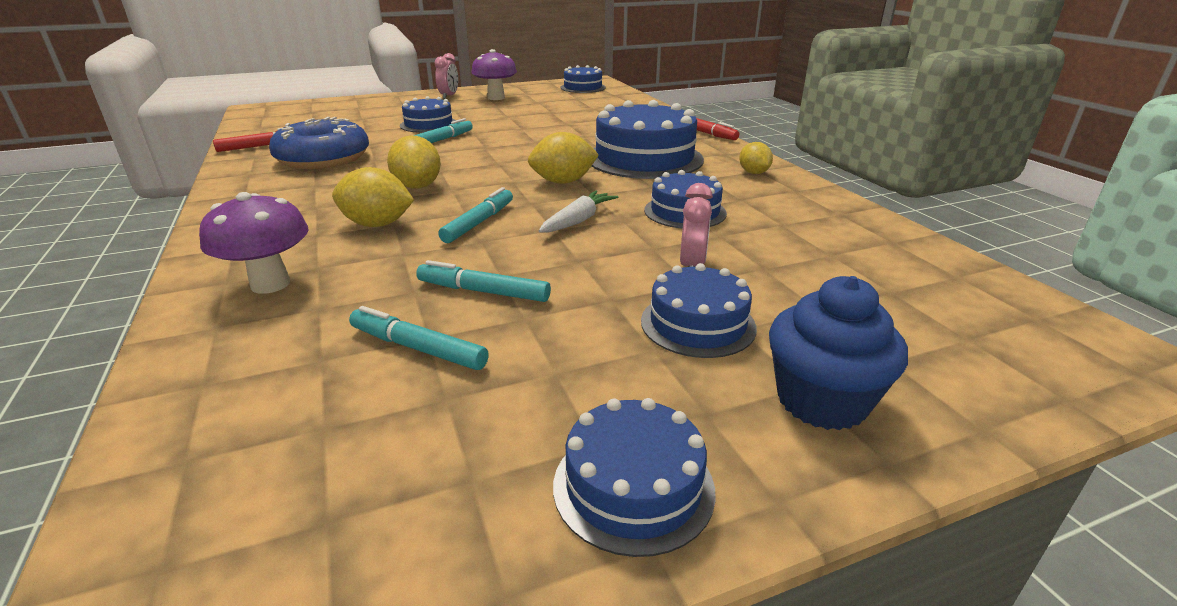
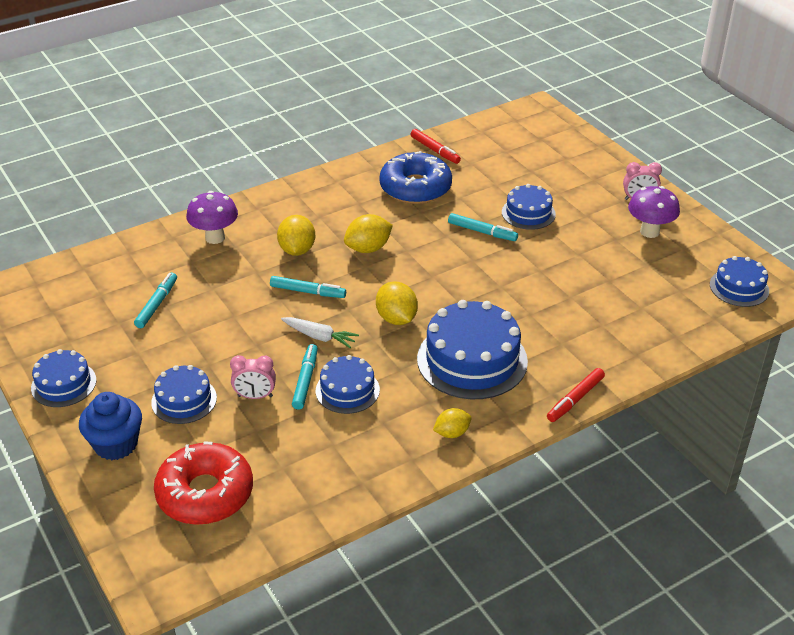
camera: 80 degrees right, 10 degrees up
(483, 292) = (213, 313): turquoise marker -> turquoise marker (305, 380)
(906, 310) = (205, 493): none -> red donut

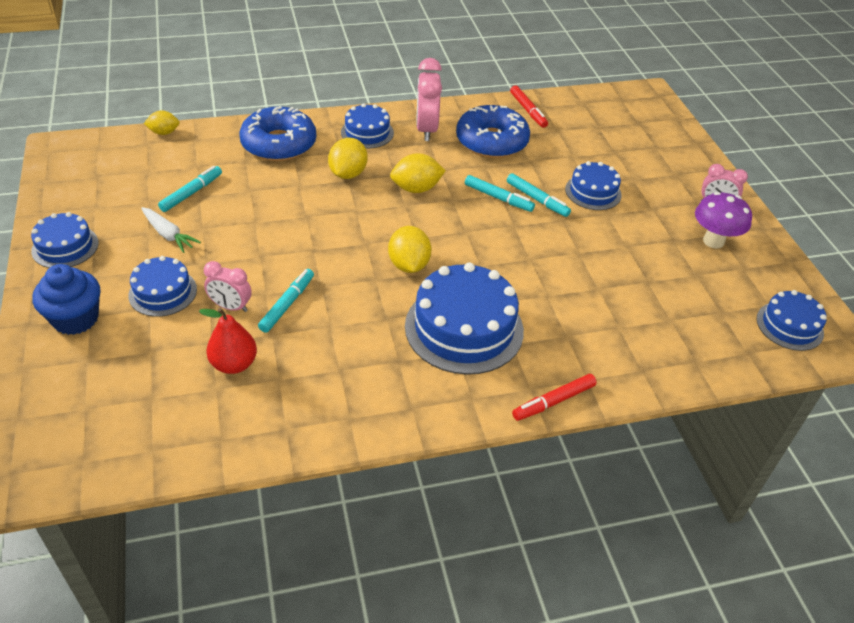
camera: 15 degrees right, 5 degrees up
(205, 493) = (128, 394): red donut -> none
(215, 238) = (279, 144): purple mushroom -> blue donut
(286, 443) = (234, 364): none -> red pear
(308, 292) = (337, 216): turquoise marker -> turquoise marker (498, 198)
(319, 337) = (324, 263): white carrot -> white carrot (168, 235)
(347, 390) = (322, 325): blue cake -> blue cake (367, 132)
(349, 191) = (426, 130): none -> pink clock
(452, 433) = (405, 401): yellow lemon -> yellow lemon (164, 132)

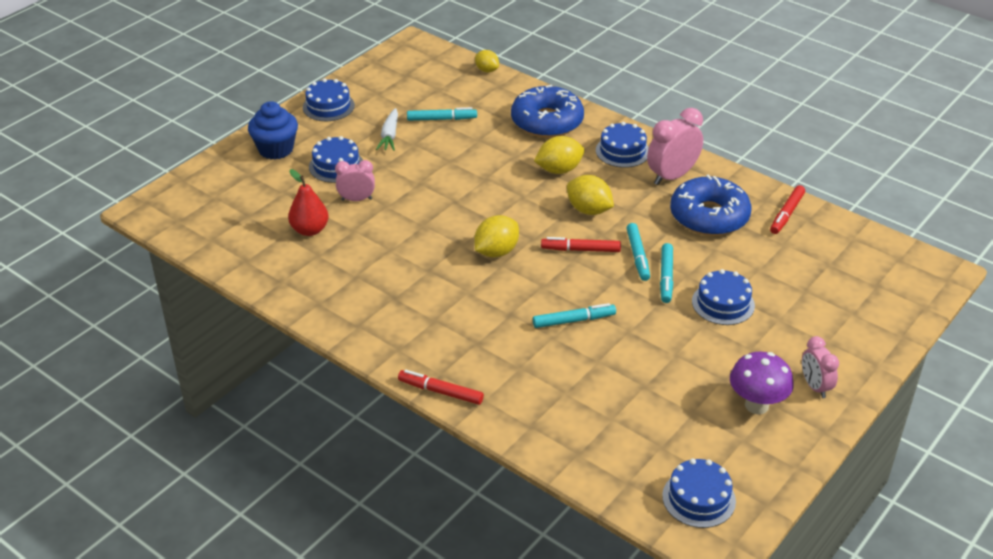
camera: 55 degrees right, 5 degrees down
(231, 307) = (356, 199): pink clock -> pink clock turned 105 degrees clockwise
(287, 304) = (387, 220): turquoise marker -> turquoise marker (573, 320)
(459, 220) = (580, 250): none -> red marker
(464, 328) = (463, 311): blue cake -> none

